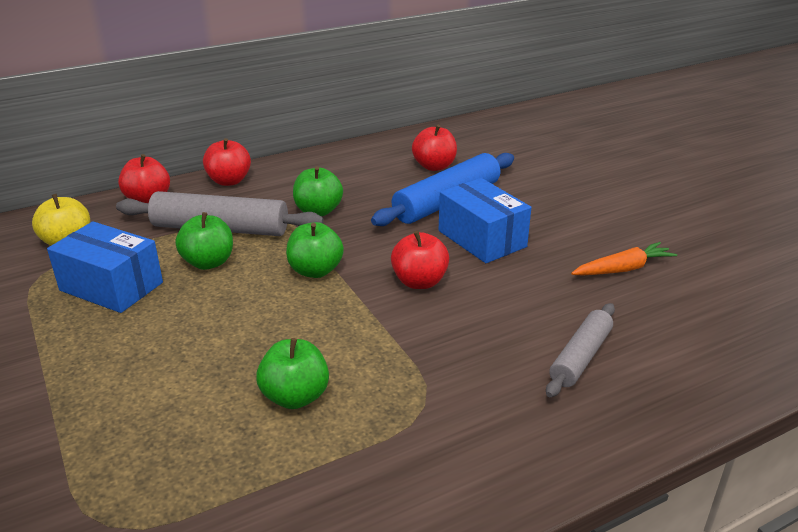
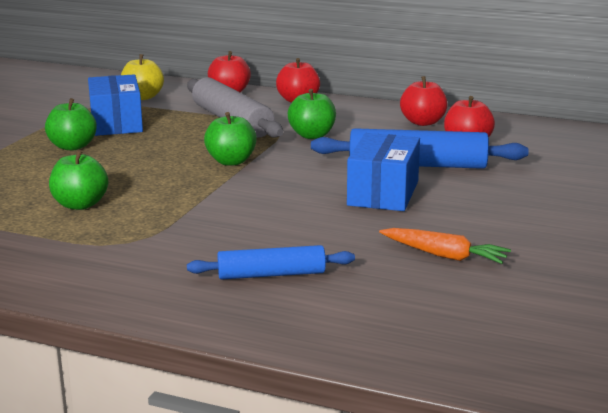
camera: 50 degrees right, 10 degrees down
(208, 262) = (185, 133): green apple -> green apple (72, 146)
(419, 282) = (277, 194): red apple -> red apple (423, 122)
(580, 357) = (271, 274): grey rolling pin -> blue rolling pin

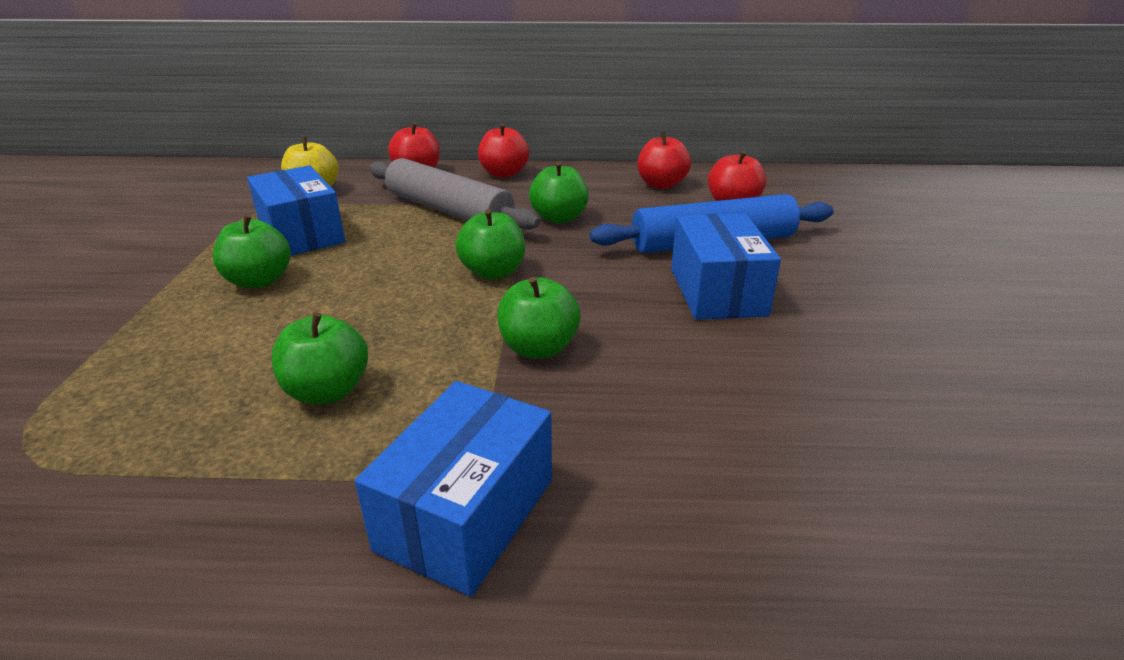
camera: 20 degrees left, 10 degrees up
(119, 263) = (466, 514): none -> blue box
(224, 204) = (538, 348): none -> green apple
(271, 274) = (716, 480): blue rolling pin -> none
(444, 255) = (891, 384): orange carrot -> none

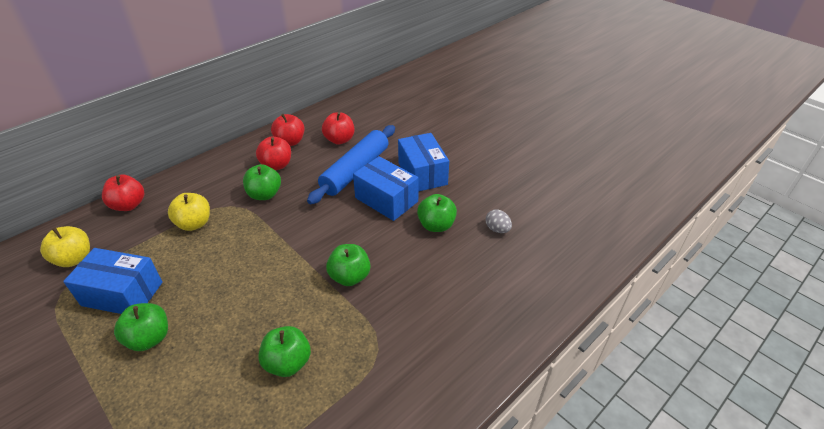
camera: 45 degrees left, 10 degrees up
(449, 211) = (194, 224): grey rolling pin -> yellow apple
(466, 514) = (411, 363): blue box -> blue box (422, 173)
(493, 272) = (275, 249): green apple -> green apple (436, 225)
(504, 173) = (189, 177): red apple -> red apple (276, 165)
(888, 428) = (497, 229): none -> grey egg

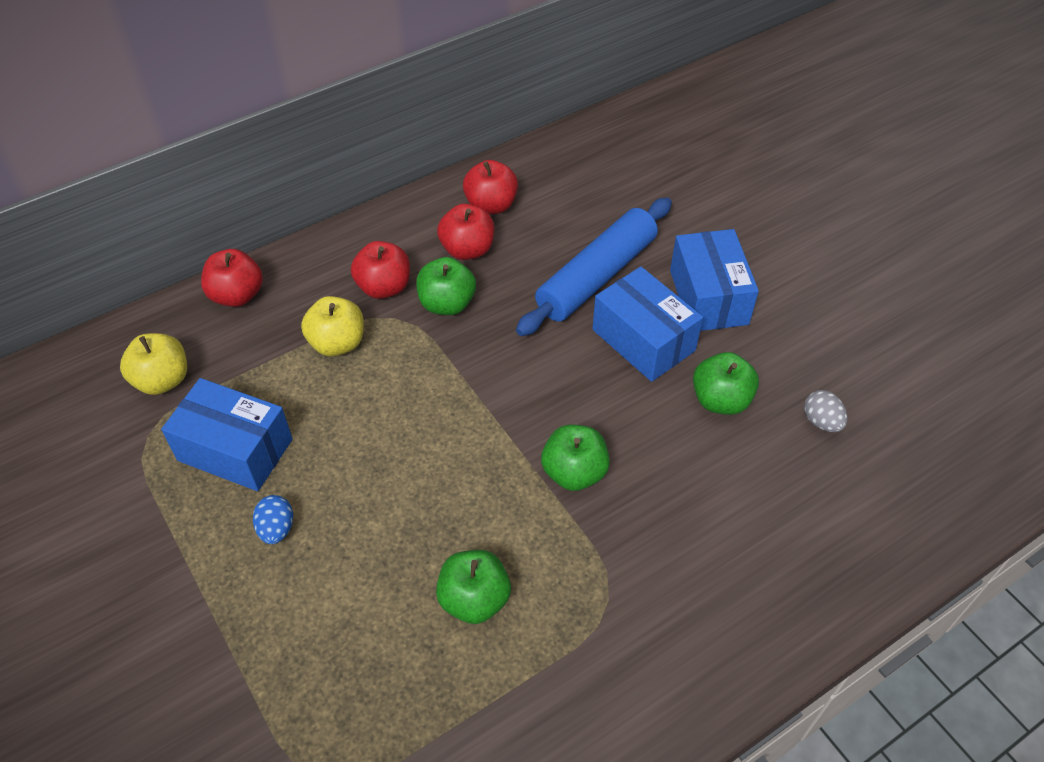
camera: 10 degrees right, 10 degrees up
(149, 338) = (276, 529): green apple -> blue egg
(339, 140) = (574, 211): red apple -> red apple (384, 287)

